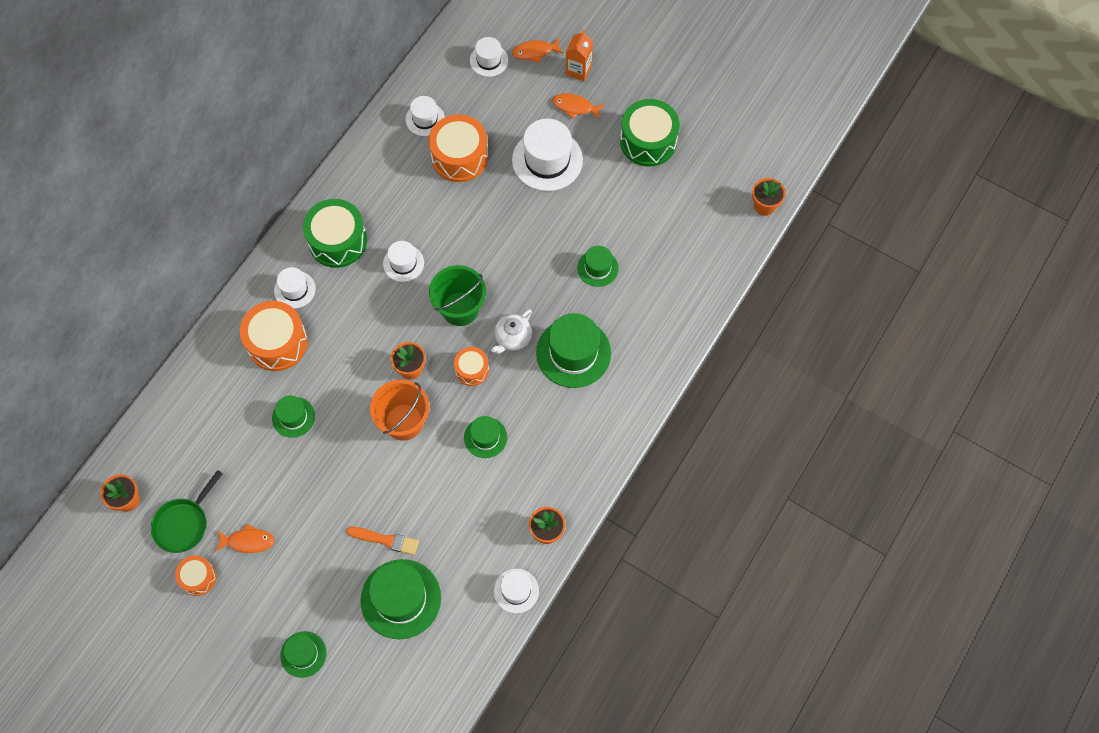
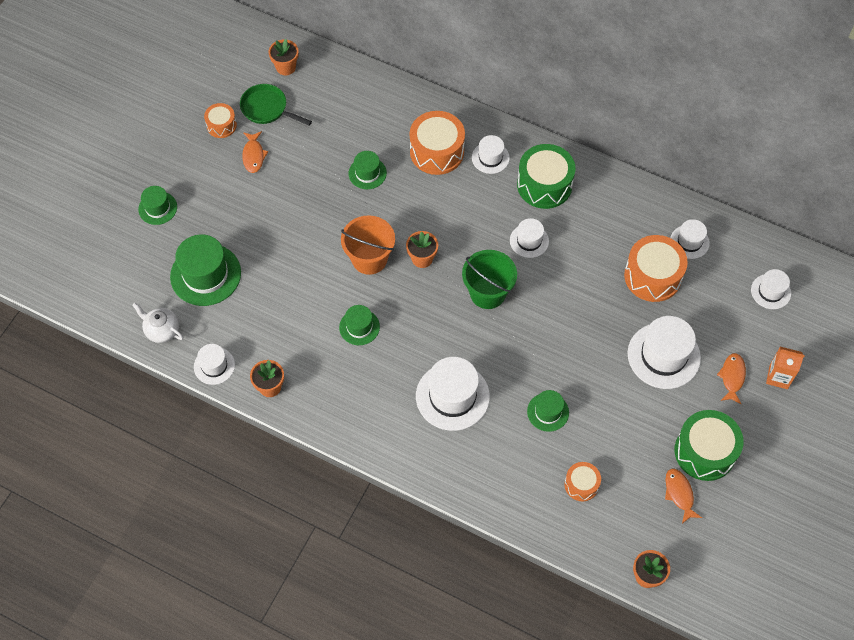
camera: 85 degrees right, 5 degrees down
(385, 540) = (258, 257): orange brush -> none
(472, 370) = (426, 309): orange drum -> orange drum (581, 485)
(512, 338) = (462, 341): white teapot -> white teapot (162, 330)
(535, 52) = (791, 333): orange fish -> orange fish (679, 494)
(573, 353) = (452, 396): green hat -> white hat

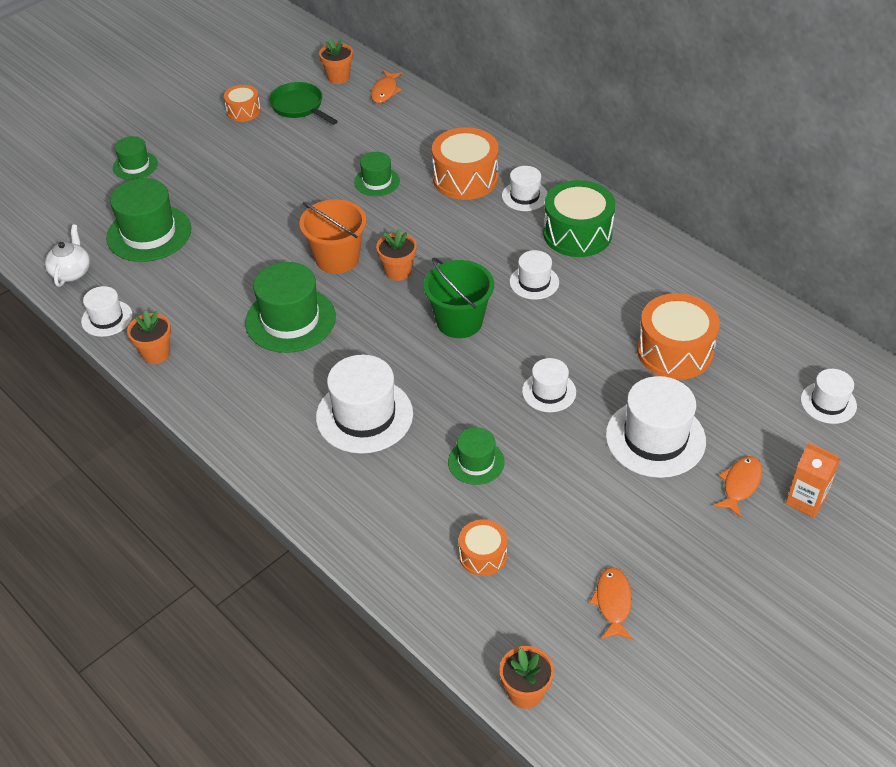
camera: 20 degrees right, 15 degrees down
(162, 330) = (71, 272): white teapot -> white teapot turned 45 degrees clockwise
(253, 155) = (262, 142): orange fish -> orange fish (385, 91)
(359, 327) = (290, 320): green hat -> green hat, size x1.78
(689, 242) = (737, 326): white hat -> white hat (549, 392)
(705, 451) = (669, 561): green drum -> none

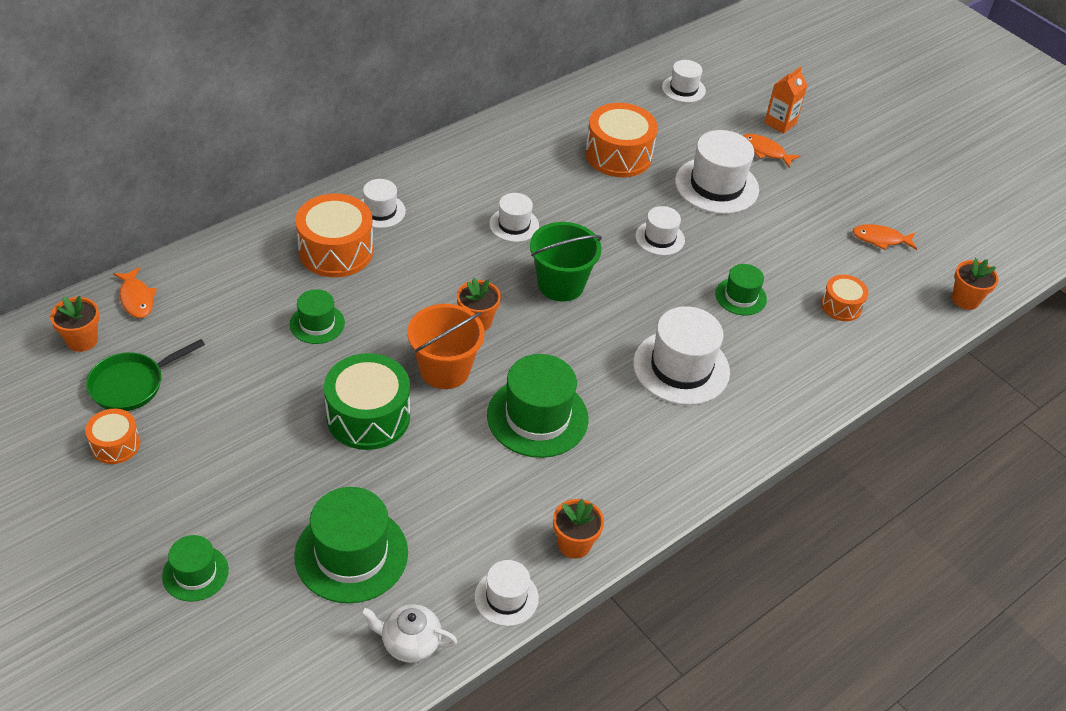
camera: 90 degrees left, 0 degrees up
(385, 91) = (136, 299): orange fish -> orange fish turned 45 degrees clockwise
(577, 233) = (449, 184): green drum -> green drum (368, 416)

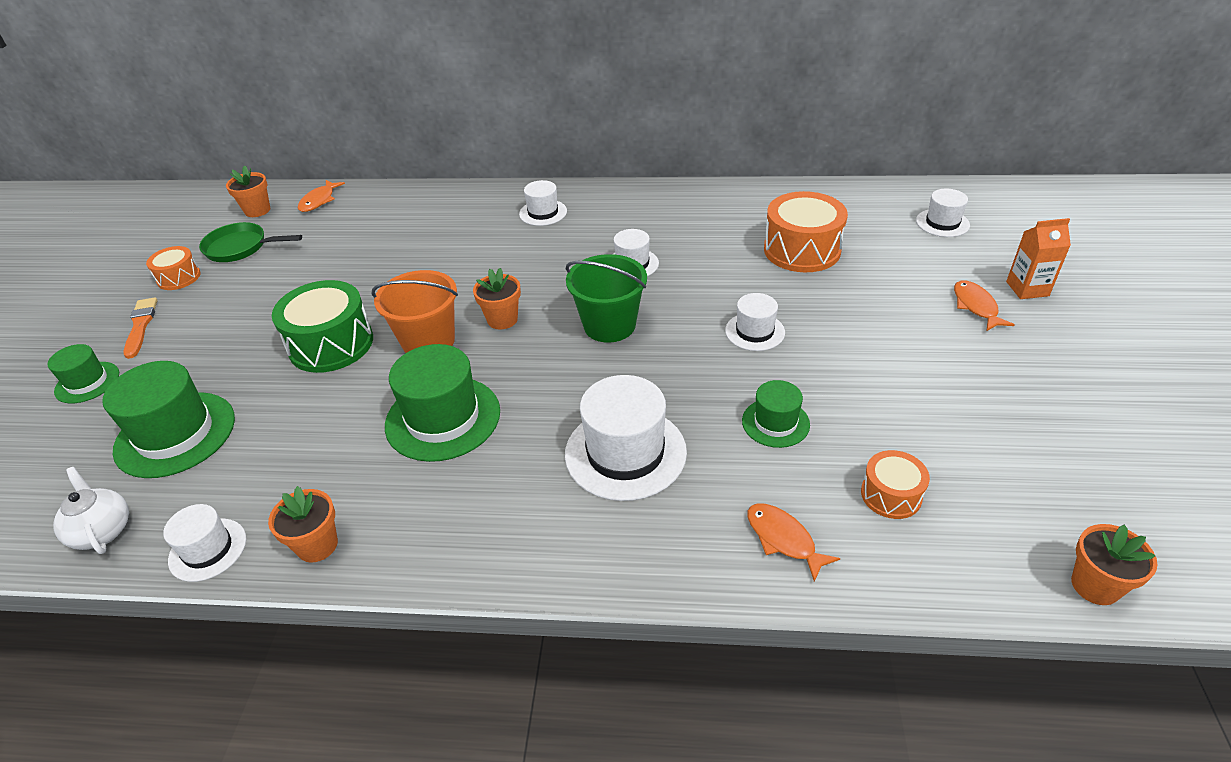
camera: 50 degrees right, 5 degrees down
(158, 504) = (140, 326): none -> orange brush
(317, 324) = (393, 265): green hat -> none
(336, 251) = (475, 225): orange drum -> none
(716, 185) = (877, 313): white hat -> none
(880, 239) = (1034, 453): orange fish -> orange fish (783, 539)

